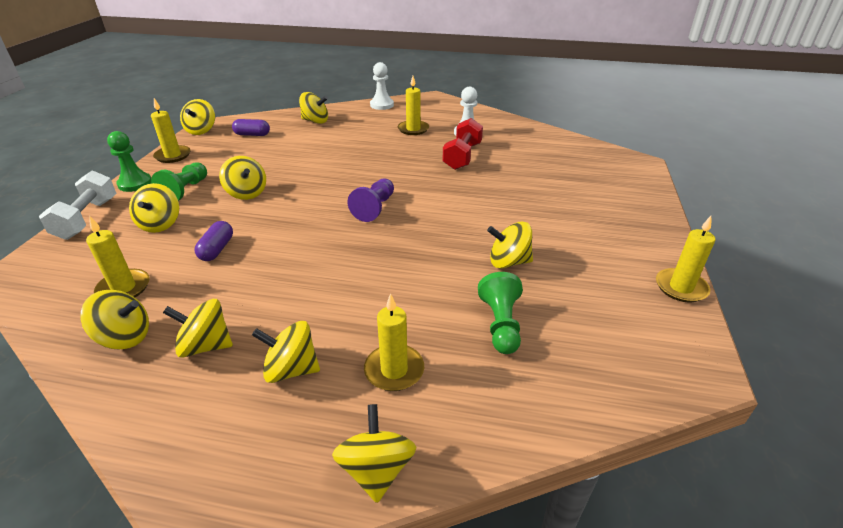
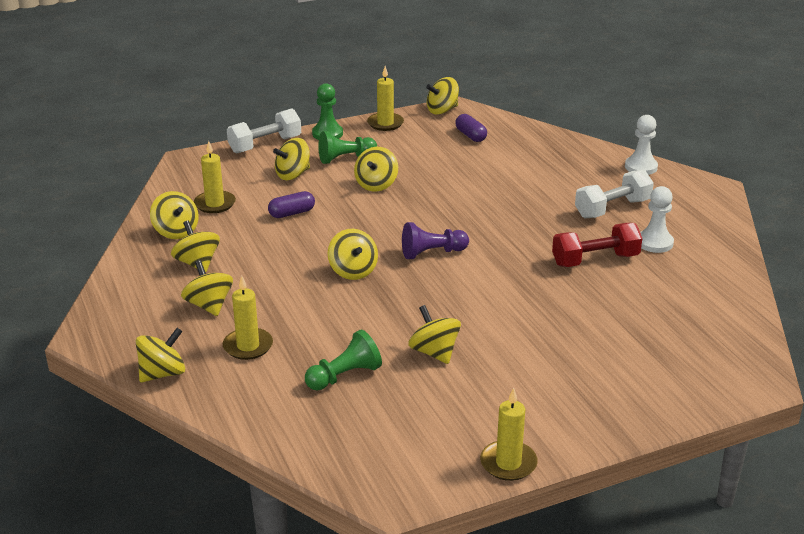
camera: 55 degrees right, 5 degrees down
(315, 121) = (545, 150): yellow spinning top -> yellow spinning top (353, 271)
(413, 129) = (612, 209): yellow candle -> white dumbbell

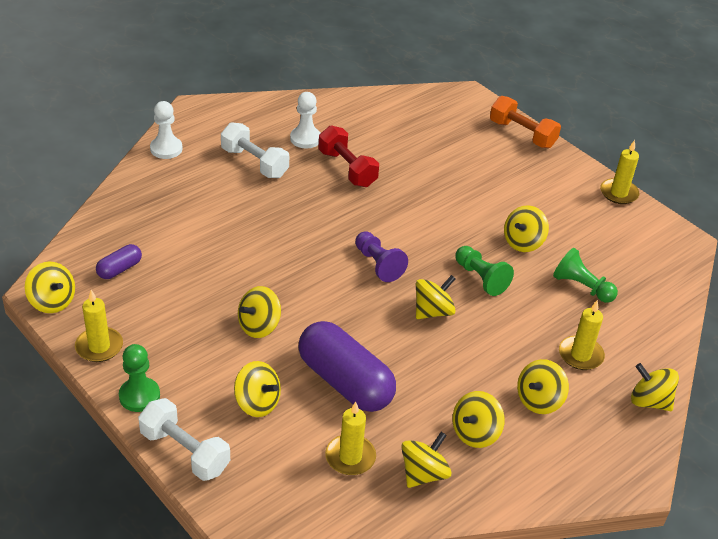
camera: 110 degrees left, 10 degrees up
(292, 213) = (345, 382): purple capsule -> purple capsule, size x2.14
(345, 158) = (203, 365): green pawn -> green pawn (481, 278)
(376, 185) = (259, 326): yellow spinning top -> yellow spinning top turned 135 degrees clockwise
(658, 408) = (522, 134): none -> orange dumbbell

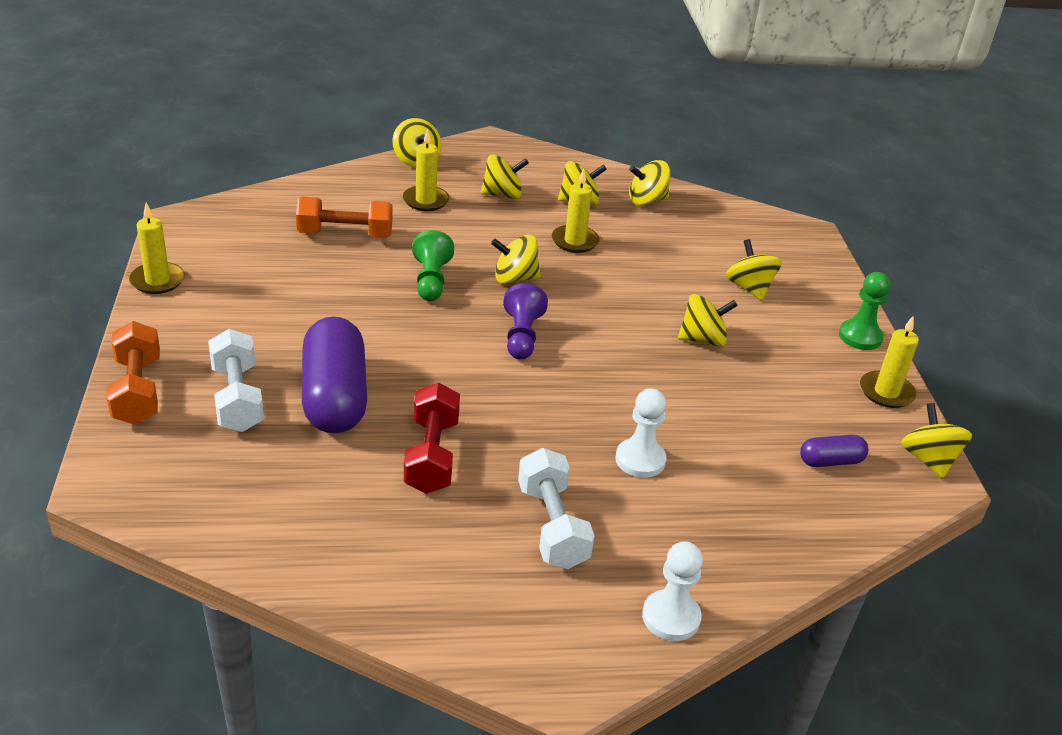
camera: 145 degrees left, 5 degrees down
(185, 451) = (836, 285): white dumbbell -> white dumbbell (237, 398)
(305, 139) = (440, 530): white pawn -> white pawn (640, 460)
(345, 382) = (656, 269): purple capsule -> purple capsule (335, 397)
(350, 457) = (696, 229): yellow candle -> yellow candle (575, 241)
(523, 242) = (341, 287): yellow spinning top -> none
(581, 287) = (345, 234): green pawn -> orange dumbbell

